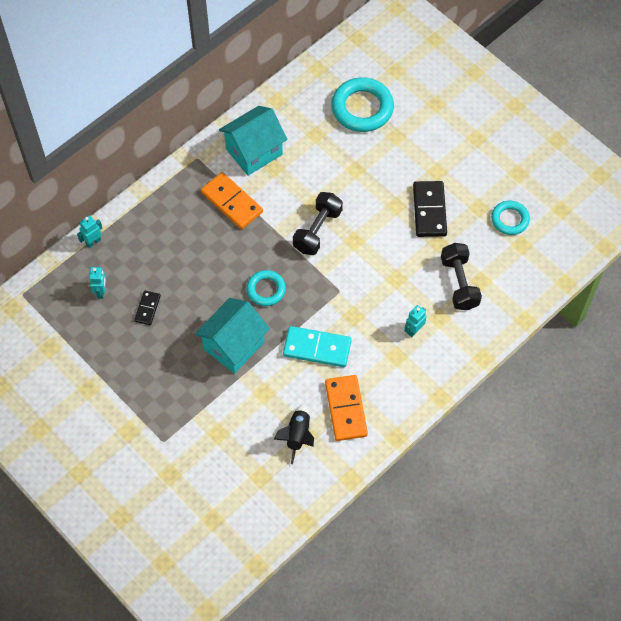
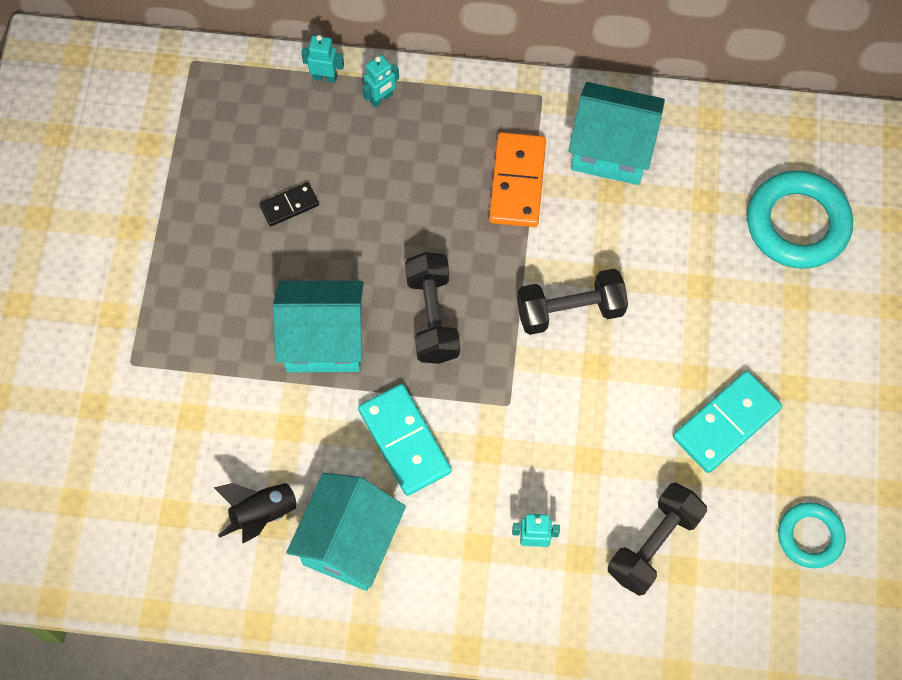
camera: 50 degrees right, 5 degrees up
(101, 292) = (267, 138): turquoise robot -> turquoise robot (381, 98)
(266, 290) = (432, 317): turquoise ring -> black dumbbell
(346, 409) = (350, 543): orange domino -> turquoise house
(429, 210) = (726, 423): black domino -> turquoise domino

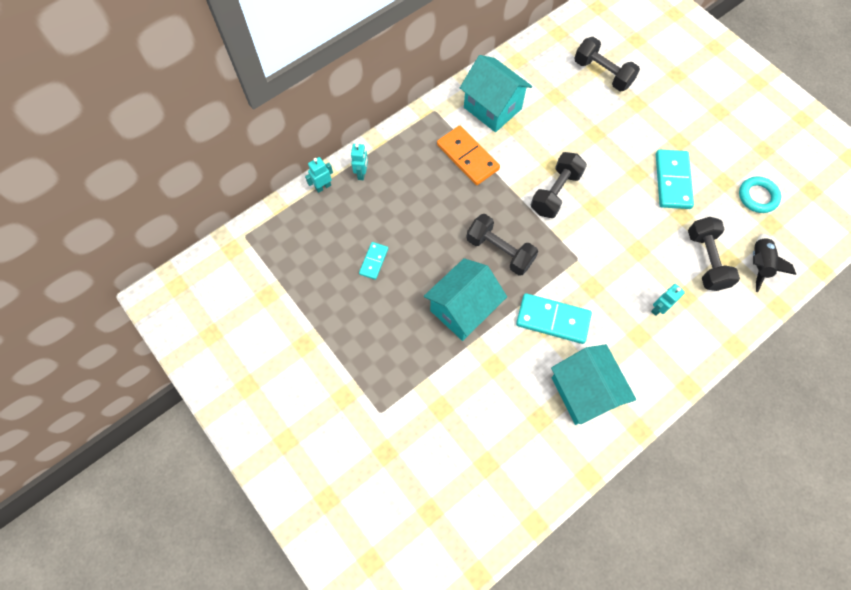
camera: 45 degrees left, 0 degrees up
(264, 513) = (529, 419): black rocket -> black rocket (758, 264)
(289, 205) = (374, 261): black domino -> turquoise domino
(611, 150) = (492, 108): turquoise house -> turquoise house turned 75 degrees clockwise
(797, 224) = (602, 73): turquoise ring -> black dumbbell

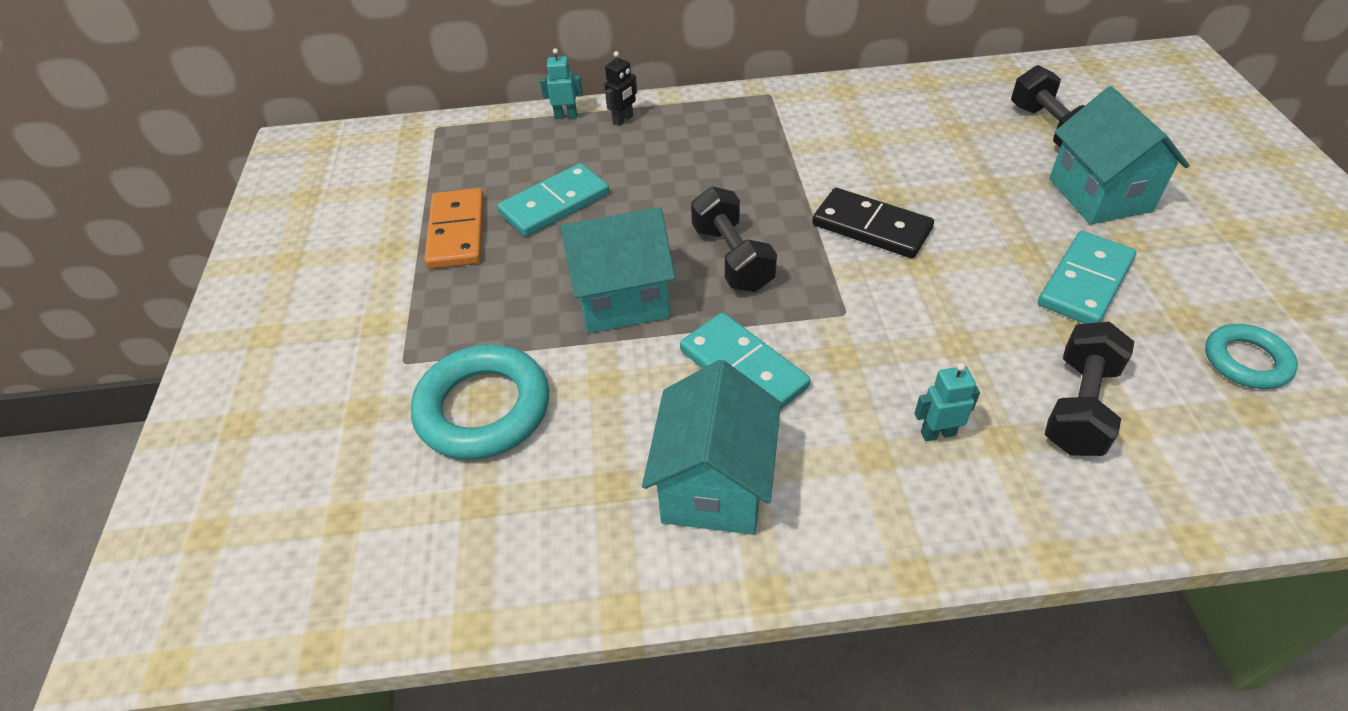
camera: 35 degrees right, 20 degrees down
(362, 173) = (623, 120): turquoise robot -> black robot
(374, 261) = (555, 204): turquoise domino -> turquoise domino, size x1.82
(446, 414) = (483, 408): none -> turquoise ring
(467, 157) = (773, 149): orange domino -> orange domino (457, 232)
(492, 108) = (851, 115): turquoise house -> turquoise house (1099, 195)
(555, 192) = (871, 227): black dumbbell -> black domino
(758, 264) = (1188, 456): black rocket -> none

